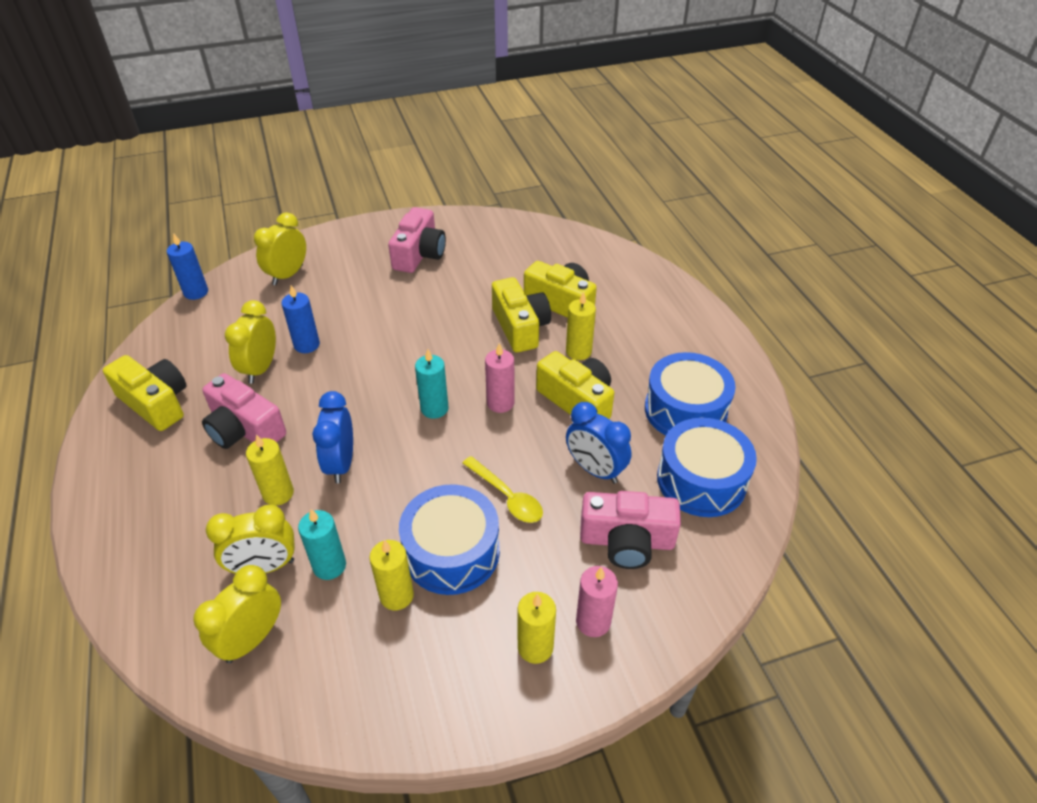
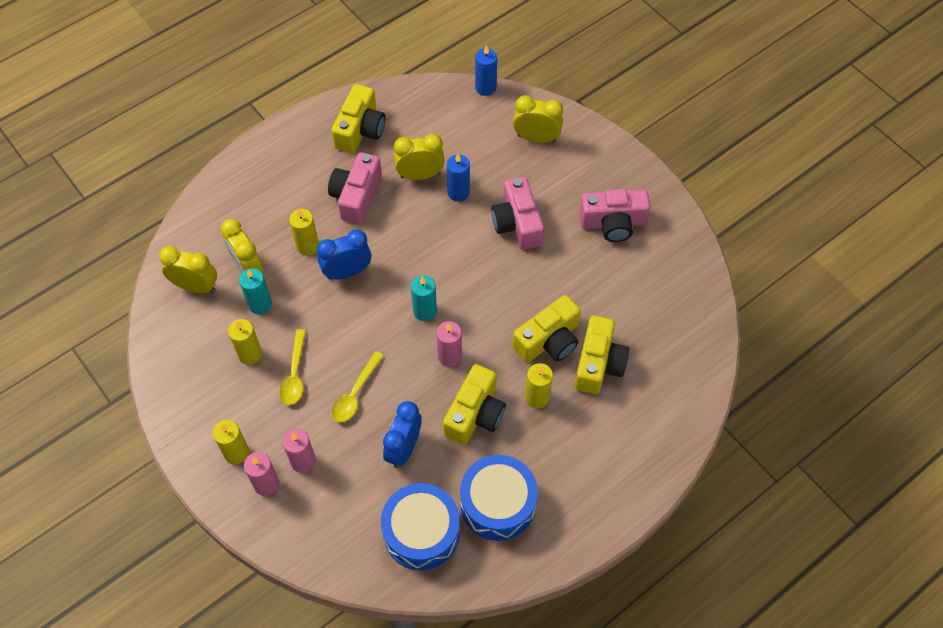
camera: 70 degrees right, 15 degrees up
(452, 552) = (294, 374): blue drum -> yellow spoon
(575, 572) = (303, 461): none -> pink candle
(627, 541) = (342, 489): pink camera -> pink camera (517, 223)

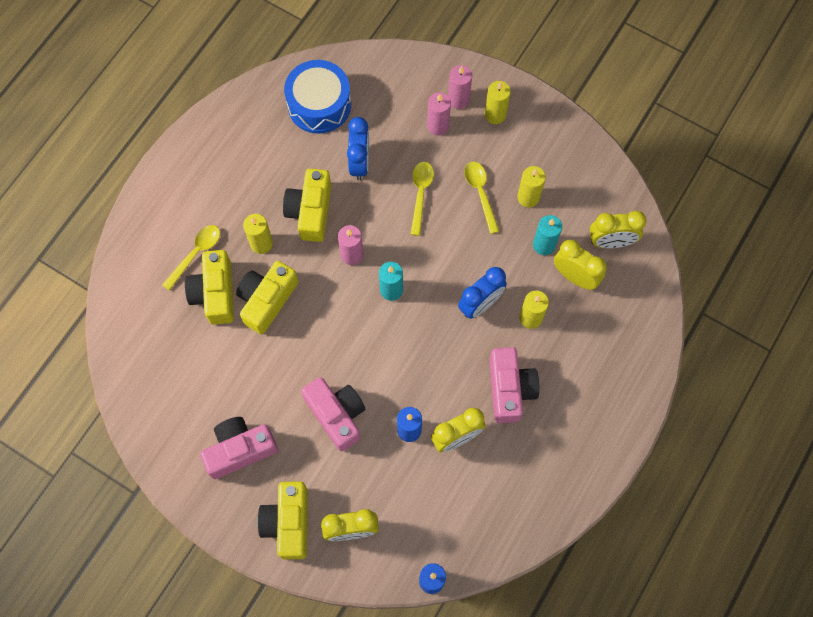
camera: 160 degrees right, 10 degrees up
(360, 130) = (543, 472): yellow camera -> yellow camera (288, 523)
(498, 504) = (266, 145): blue drum -> none
(607, 409) = (196, 253): none -> yellow spoon

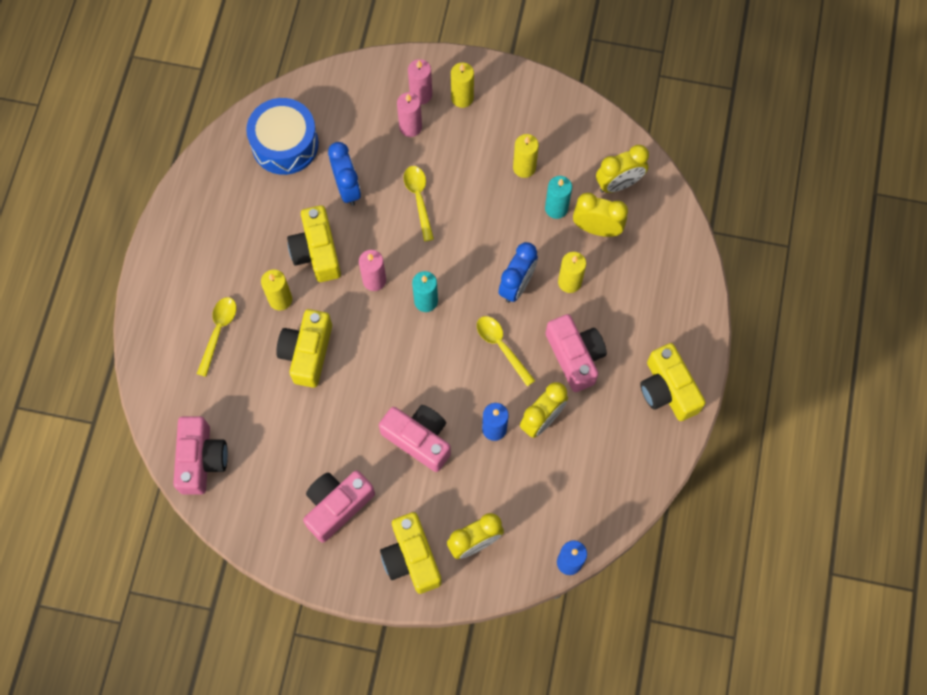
camera: 20 degrees left, 0 degrees up
(136, 364) = (201, 459): none -> pink camera
(215, 293) = (253, 363): yellow camera -> yellow camera (667, 389)
(480, 193) = (476, 178): yellow spoon -> yellow spoon (501, 346)

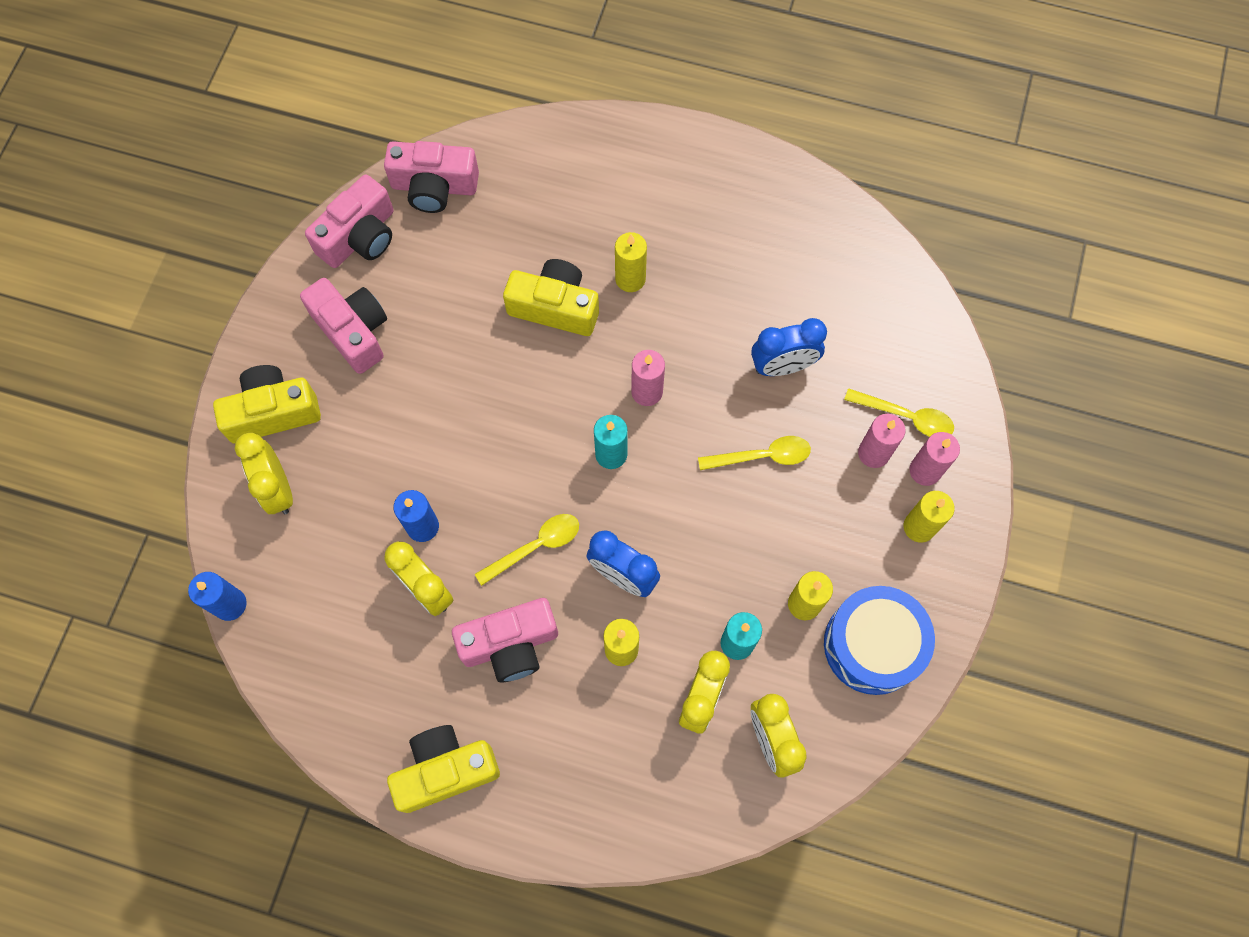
camera: 95 degrees right, 0 degrees up
(218, 331) = (594, 209): yellow spoon -> yellow spoon (906, 417)
(285, 144) = (851, 293): blue drum -> blue drum (873, 645)
(317, 252) = (693, 325): yellow camera -> none
(419, 439) = (423, 432): pink camera -> pink camera (360, 237)

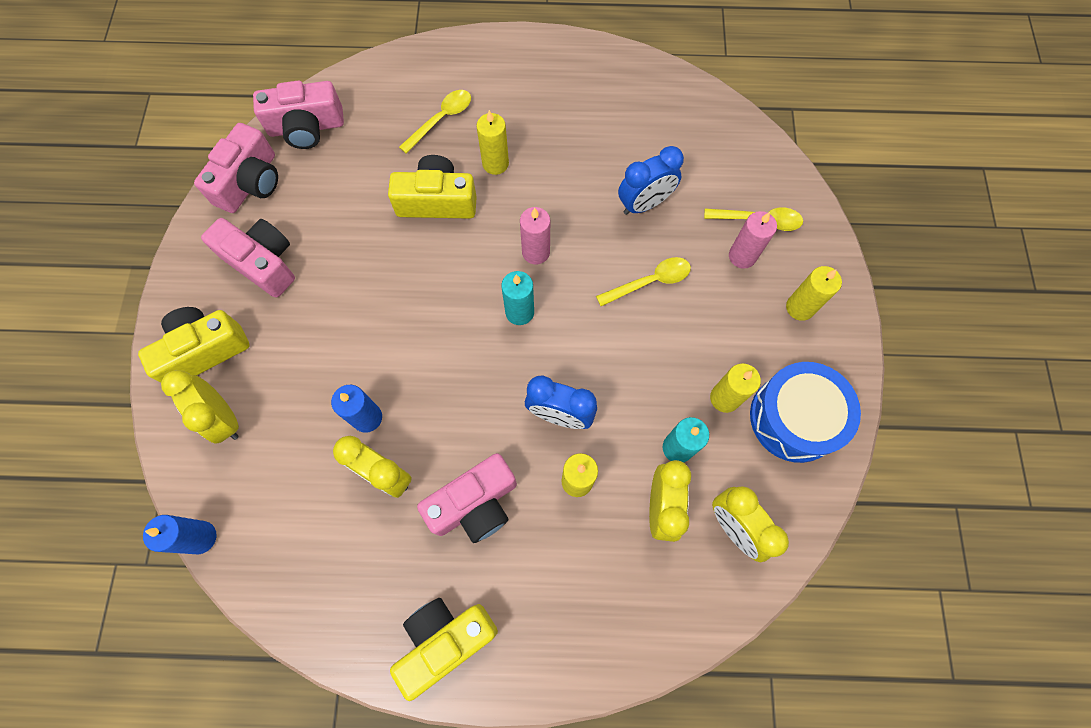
camera: 15 degrees left, 0 degrees up
(536, 546) = (475, 409): yellow spoon -> yellow spoon (441, 119)
(925, 471) = (789, 260): pink candle -> none

